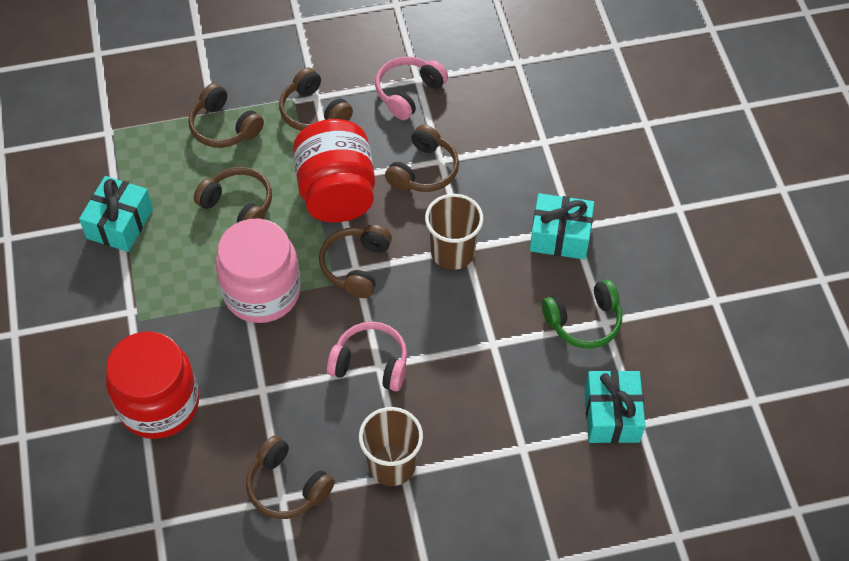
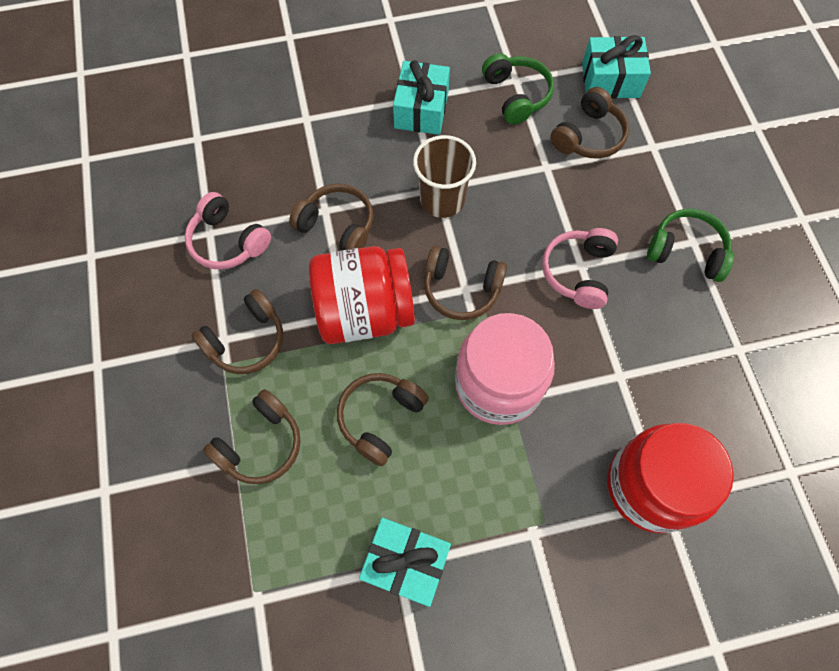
camera: 90 degrees left, 10 degrees up
(287, 486) = (726, 345): brown headphones -> brown headphones (588, 136)
(392, 465) = (686, 251): brown cup -> green headphones

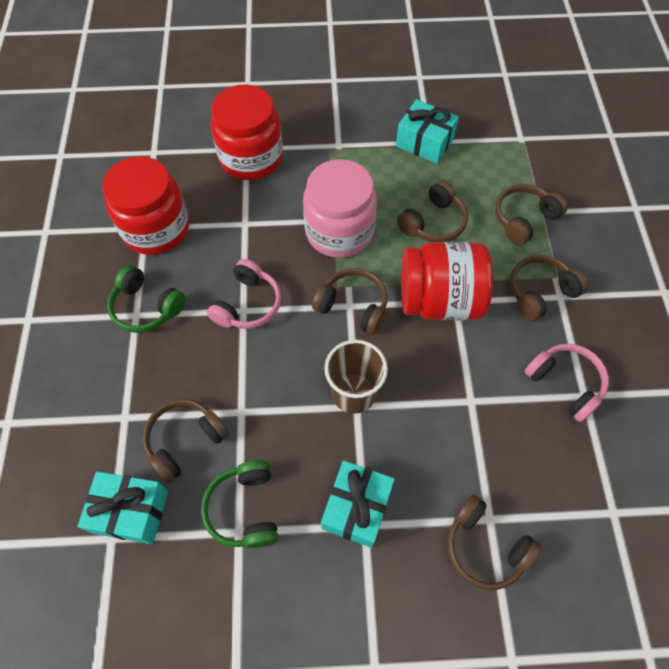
camera: 170 degrees left, 5 degrees down
(337, 226) = (459, 382): brown headphones -> brown headphones (485, 547)
(725, 349) = (156, 229): none -> red jar

